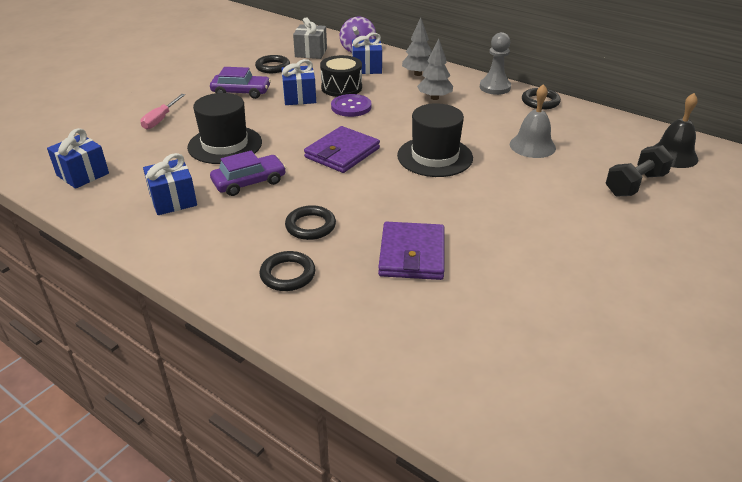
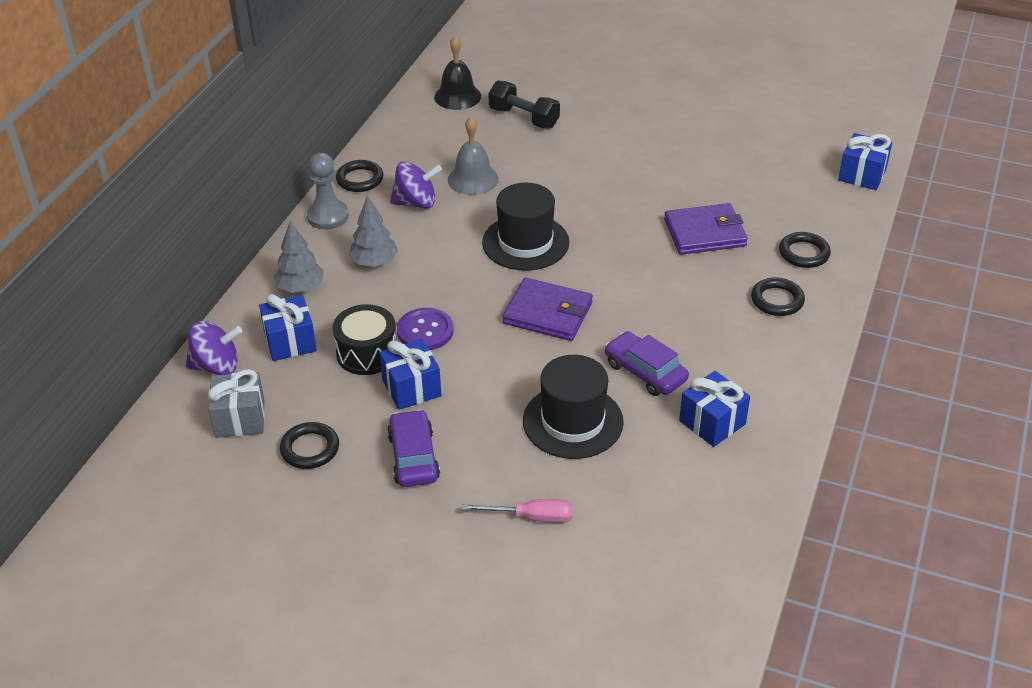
camera: 105 degrees left, 5 degrees up
(82, 174) = (705, 534): blue gift -> blue gift (862, 175)
(310, 226) = (699, 304): black ring -> black ring (804, 253)
(503, 119) = (416, 203): none -> purple spinning top

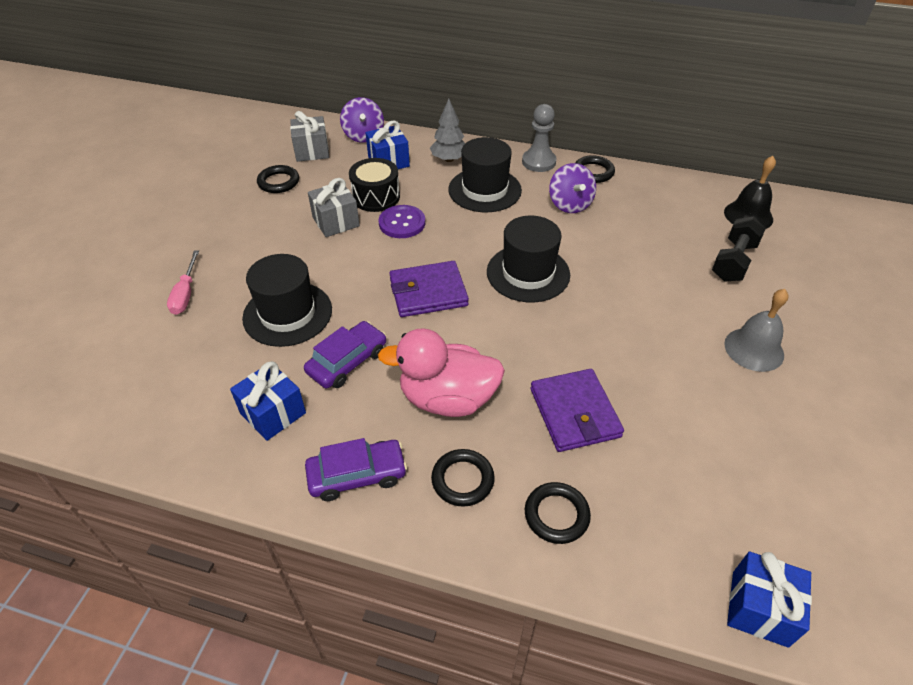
camera: 85 degrees right, 5 degrees up
(374, 262) = (484, 190): grey tree -> black hat
(411, 388) = (336, 222): blue gift -> grey gift
(413, 457) = (262, 229): purple car -> purple car (357, 475)
(473, 179) = (616, 234): grey bell -> grey bell (754, 349)
(548, 313) = (428, 292): purple wallet -> purple wallet turned 60 degrees clockwise
(691, 305) = (447, 399): none -> pink duck

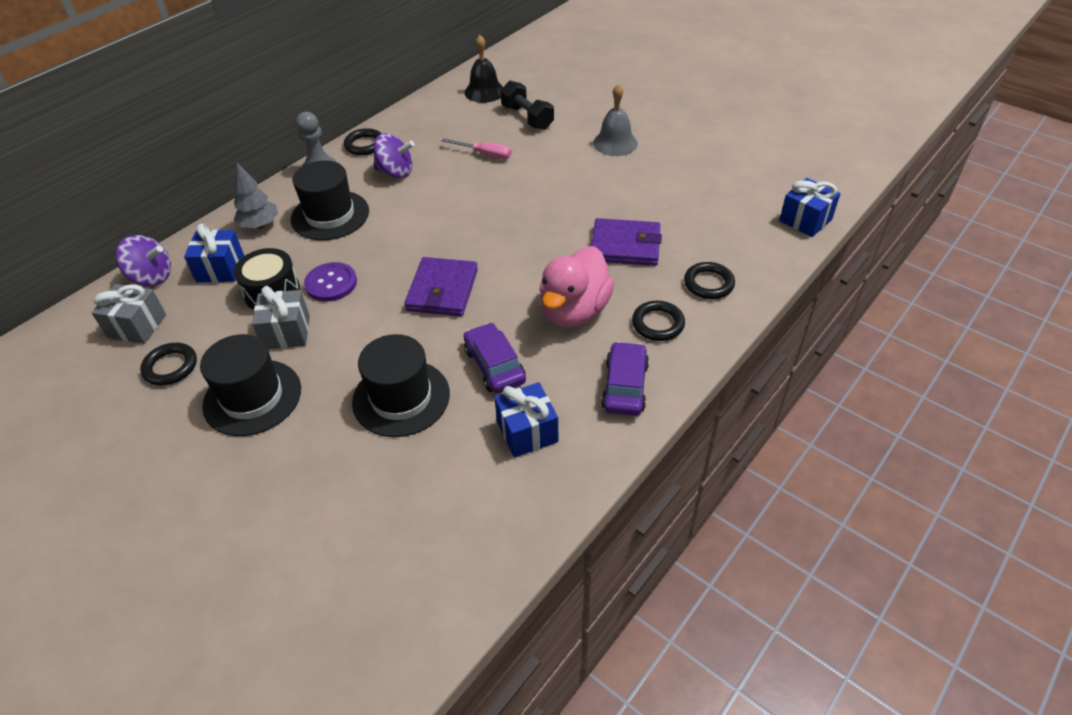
camera: 65 degrees left, 0 degrees up
(185, 294) = (306, 483): pink screwdriver -> pink screwdriver (485, 155)
(528, 273) = (463, 223): black hat -> black hat (252, 397)

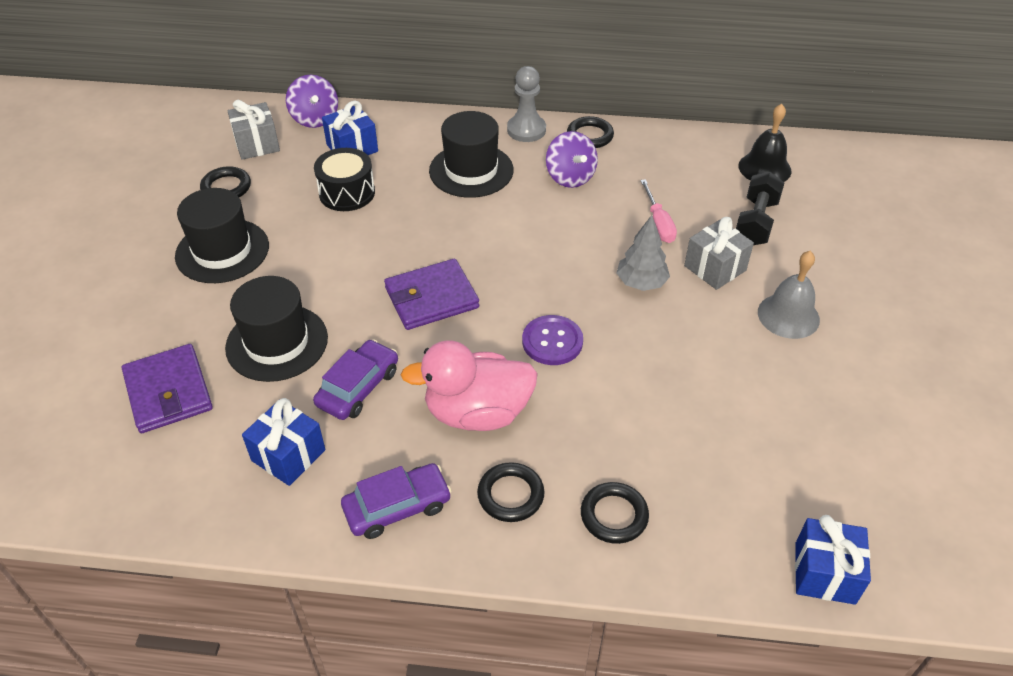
camera: 55 degrees right, 0 degrees up
(259, 225) = (422, 137): grey tree -> grey tree (641, 283)
(286, 332) = (306, 228): grey gift -> grey gift (715, 268)
(331, 283) = (384, 221): purple button -> purple button (552, 342)
(625, 246) = (614, 408): purple wallet -> purple wallet (168, 391)

